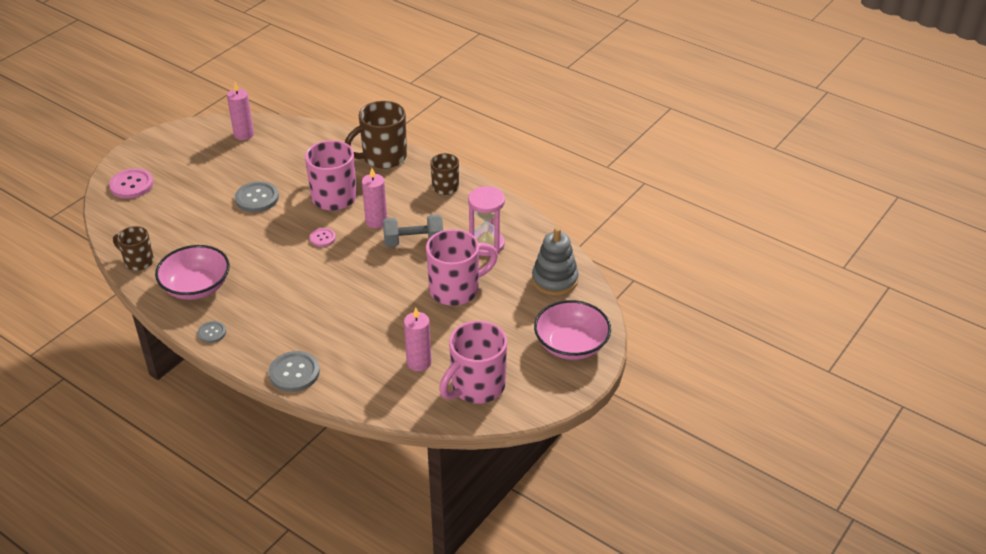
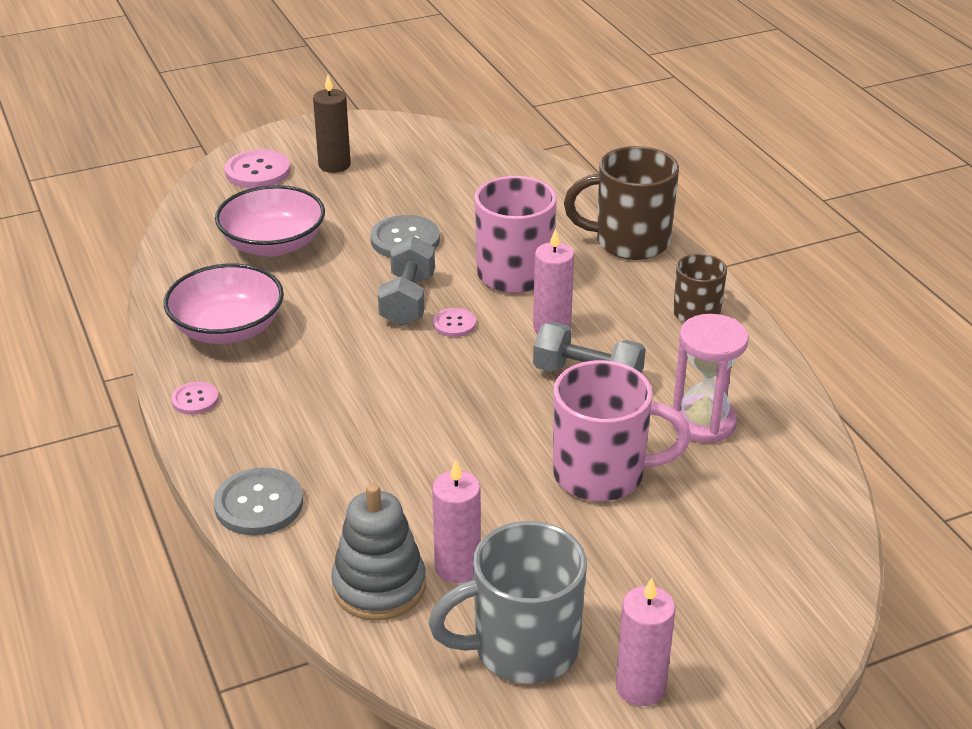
camera: 30 degrees right, 5 degrees down
(138, 261) = (183, 269): brown mug -> none
(176, 165) = (334, 165): none -> brown candle
(212, 333) = (195, 399): grey button -> pink button
(244, 134) = (454, 153): pink candle -> pink candle (640, 687)
(286, 234) = (408, 300): none -> grey dumbbell
(476, 387) = (522, 648): pink mug -> grey mug
(554, 280) = (784, 522): grey stacking toy -> grey stacking toy (379, 586)
(571, 344) = (741, 646): pink bowl -> pink bowl (273, 244)

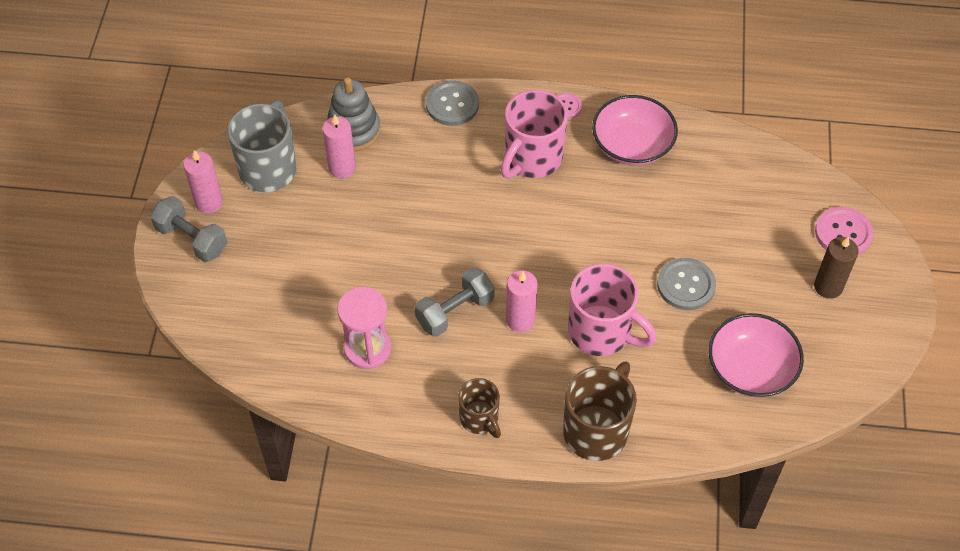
camera: 120 degrees right, 20 degrees up
(273, 244) = (725, 205): pink bowl -> pink bowl (750, 369)
(408, 300) = (605, 252): grey dumbbell -> grey dumbbell (192, 239)
(454, 324) = (560, 266): pink button -> none
(602, 474) = (361, 269): pink mug -> pink mug (532, 159)

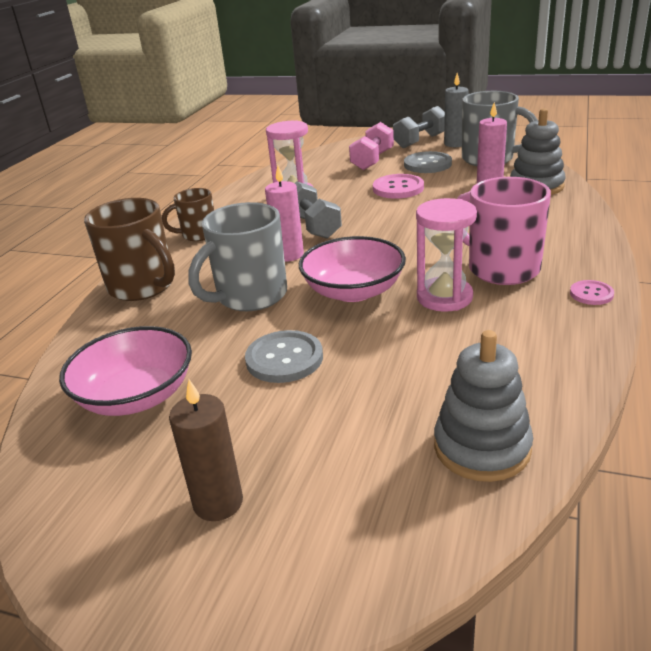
camera: 105 degrees right, 25 degrees down
(209, 202) = (455, 144): pink candle -> grey candle
(259, 284) = (372, 160): none -> pink dumbbell
(452, 104) = (580, 228): grey button -> grey button (427, 164)
(583, 194) = (444, 297): none -> pink hourglass
(601, 332) = (250, 296): pink mug -> grey mug
(632, 145) = (526, 338): pink bowl -> pink bowl (353, 291)
(748, 168) = (482, 447): none -> grey stacking toy
(843, 233) = (317, 550): pink button -> pink button (398, 188)

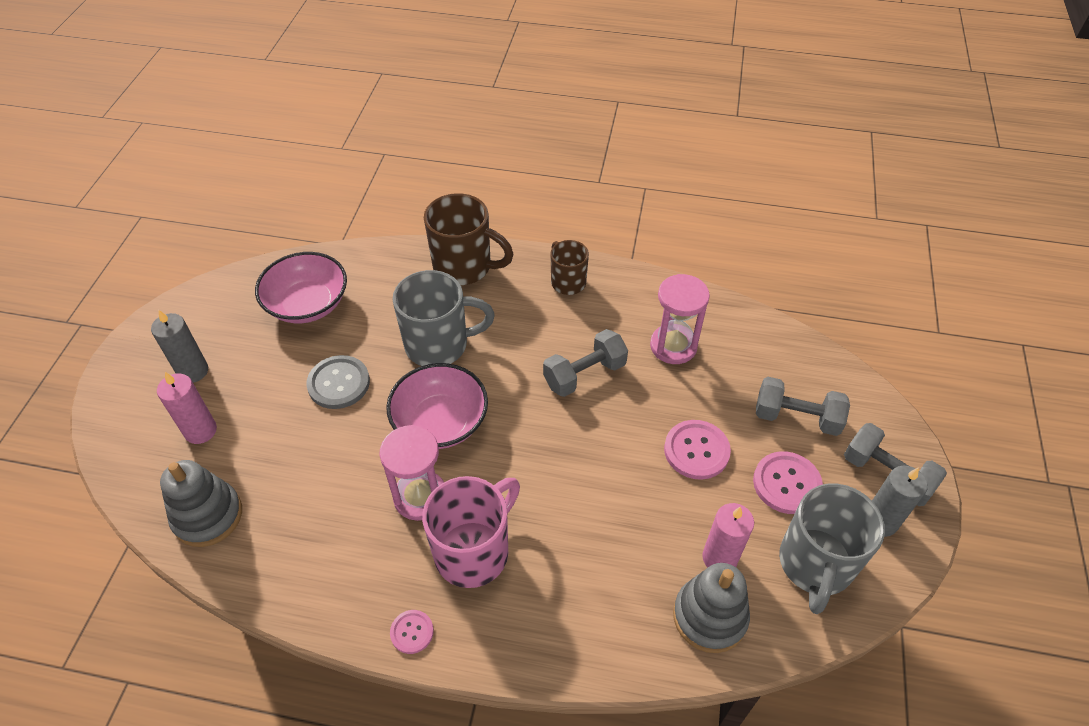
camera: 80 degrees right, 20 degrees up
(143, 287) = (464, 267): brown mug -> brown mug turned 105 degrees counterclockwise
(218, 502) = (193, 371): brown candle -> grey candle
(250, 296) = (439, 345): grey mug -> grey mug turned 135 degrees clockwise
(288, 255) = (518, 362): pink candle -> pink candle (200, 431)
(372, 160) = (796, 417): pink dumbbell -> grey dumbbell
(427, 164) = (786, 484): grey button -> pink button

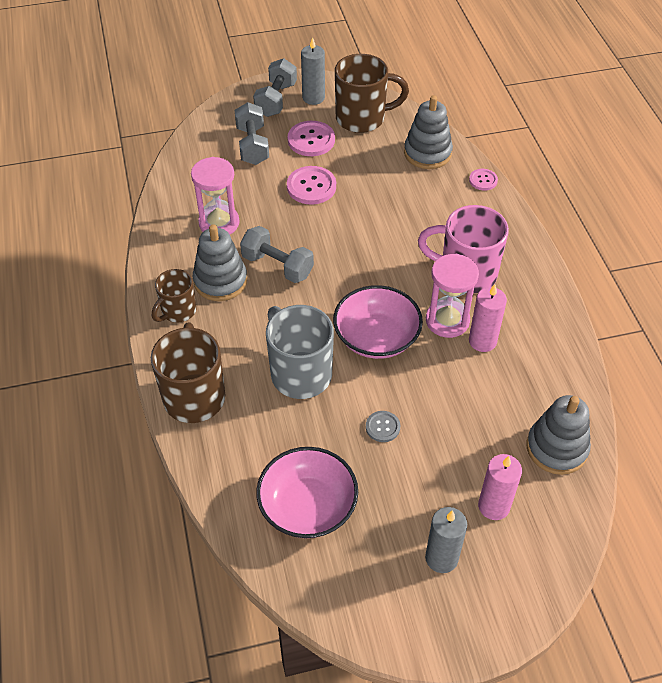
camera: 115 degrees left, 0 degrees up
(339, 383) = (382, 427): grey button -> grey button, size x0.57
(412, 632) = (541, 282): pink button -> pink button (483, 180)
(588, 323) = (220, 281): none -> grey stacking toy
(719, 558) = (386, 157): pink candle -> pink candle (482, 341)
(815, 565) = (362, 118): grey mug -> brown mug

